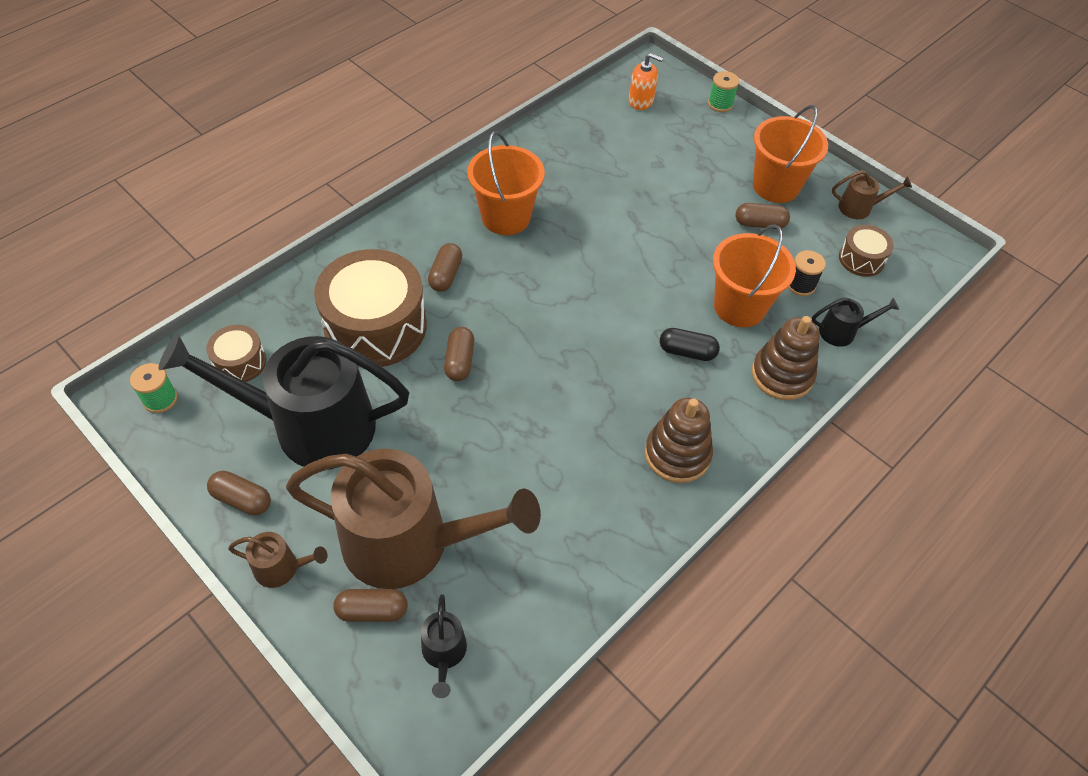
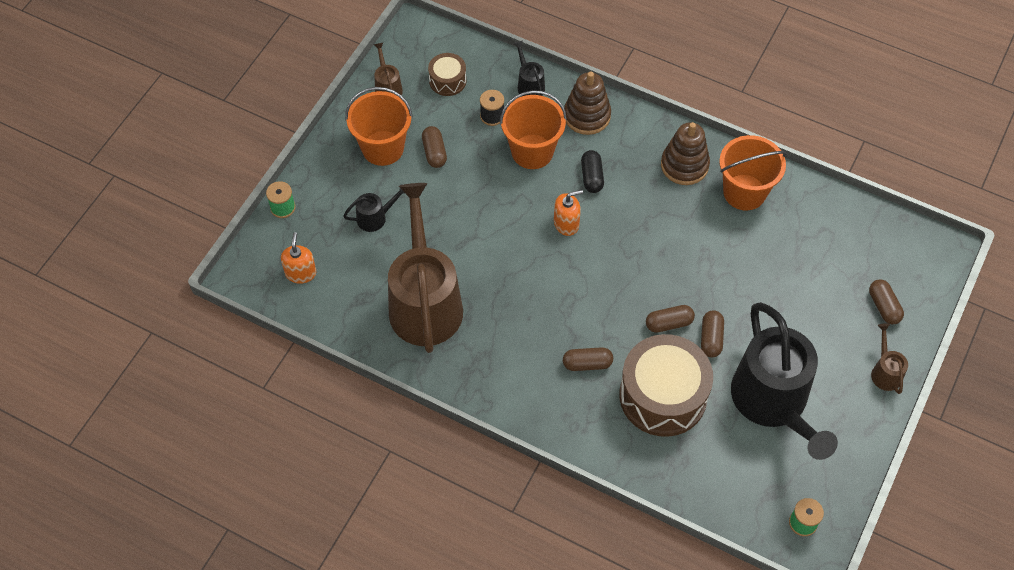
camera: 105 degrees left, 5 degrees up
(240, 362) = (742, 481): brown drum -> none
(242, 499) = (851, 421): brown capsule -> brown capsule (711, 338)
(409, 543) = (828, 303): brown watering can -> brown watering can (425, 302)
(444, 653) = (887, 257): black watering can -> black watering can (375, 217)
(506, 217) = (501, 340): orange bucket -> orange bucket (744, 192)
(628, 309) = (566, 223): none -> orange soap dispenser

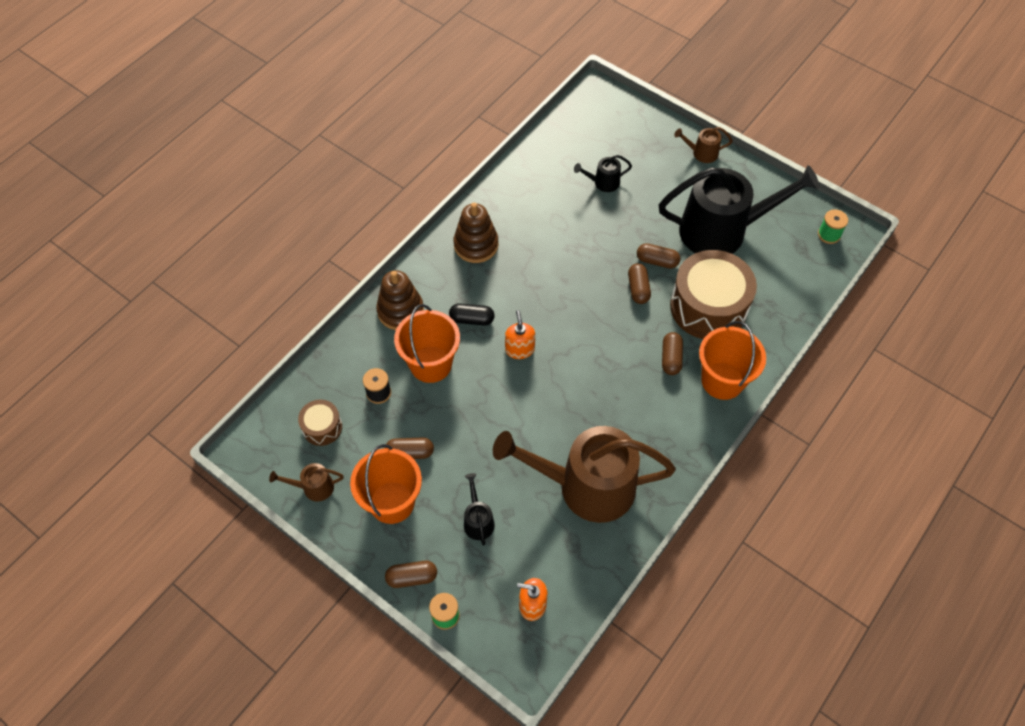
camera: 80 degrees left, 0 degrees up
(529, 85) = (349, 353): black watering can -> black watering can (603, 182)
(744, 192) = (514, 207): orange bucket -> orange bucket (722, 381)
(883, 306) = (642, 140): brown capsule -> brown capsule (412, 577)

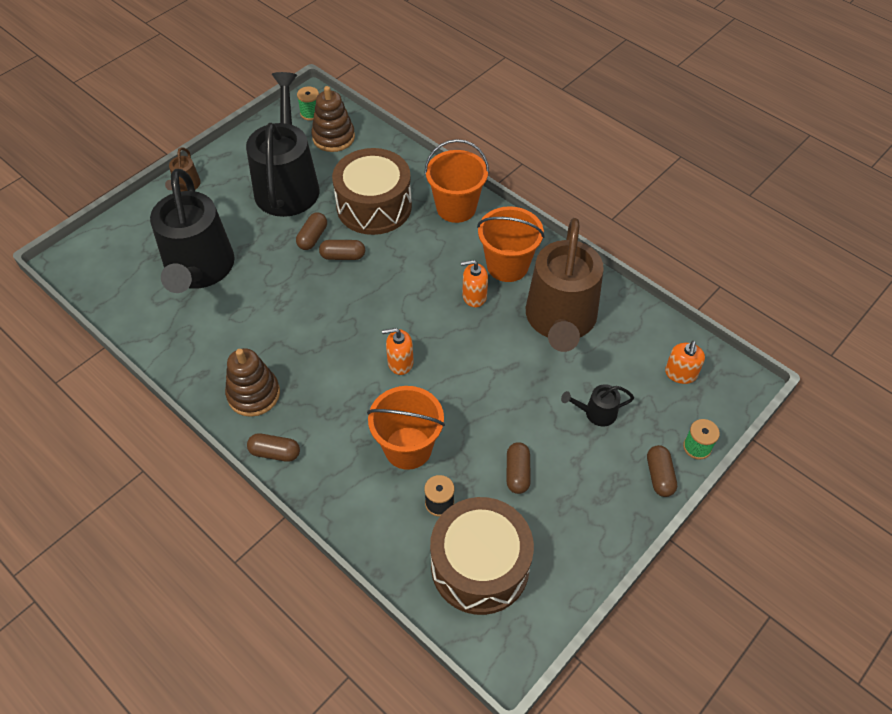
camera: 85 degrees left, 5 degrees down
(314, 487) = (557, 575): brown watering can -> none
(322, 427) = (480, 566): brown drum -> brown drum, size x2.07
(392, 502) = (576, 492): orange bucket -> orange bucket (507, 265)
(400, 311) = (331, 477): brown stacking toy -> brown stacking toy (333, 137)
(472, 319) = (355, 404): black capsule -> none
(603, 182) = (199, 269): black watering can -> black watering can, size x2.46
(606, 405) = (474, 296): none -> orange soap dispenser
(671, 358) = (427, 241): brown capsule -> brown capsule (275, 453)

